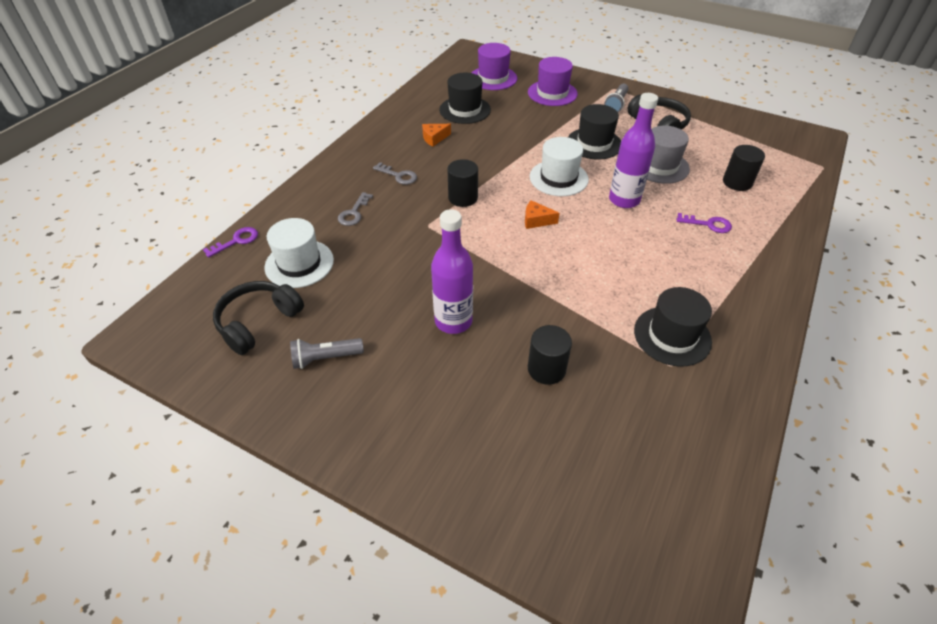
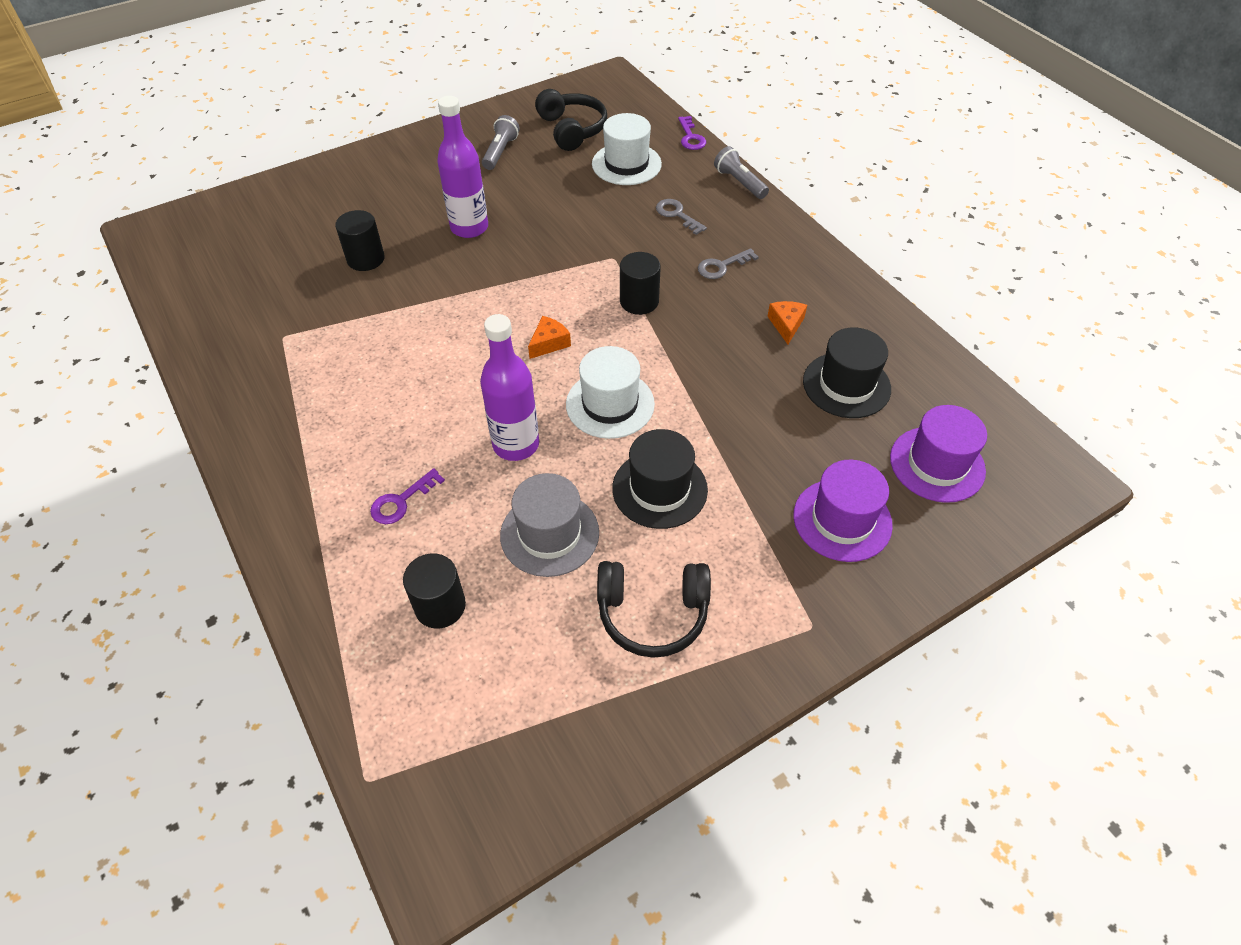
camera: 120 degrees right, 5 degrees up
(616, 104) = (752, 592): grey flashlight -> grey flashlight (739, 182)
(672, 336) = (307, 357): black hat -> none

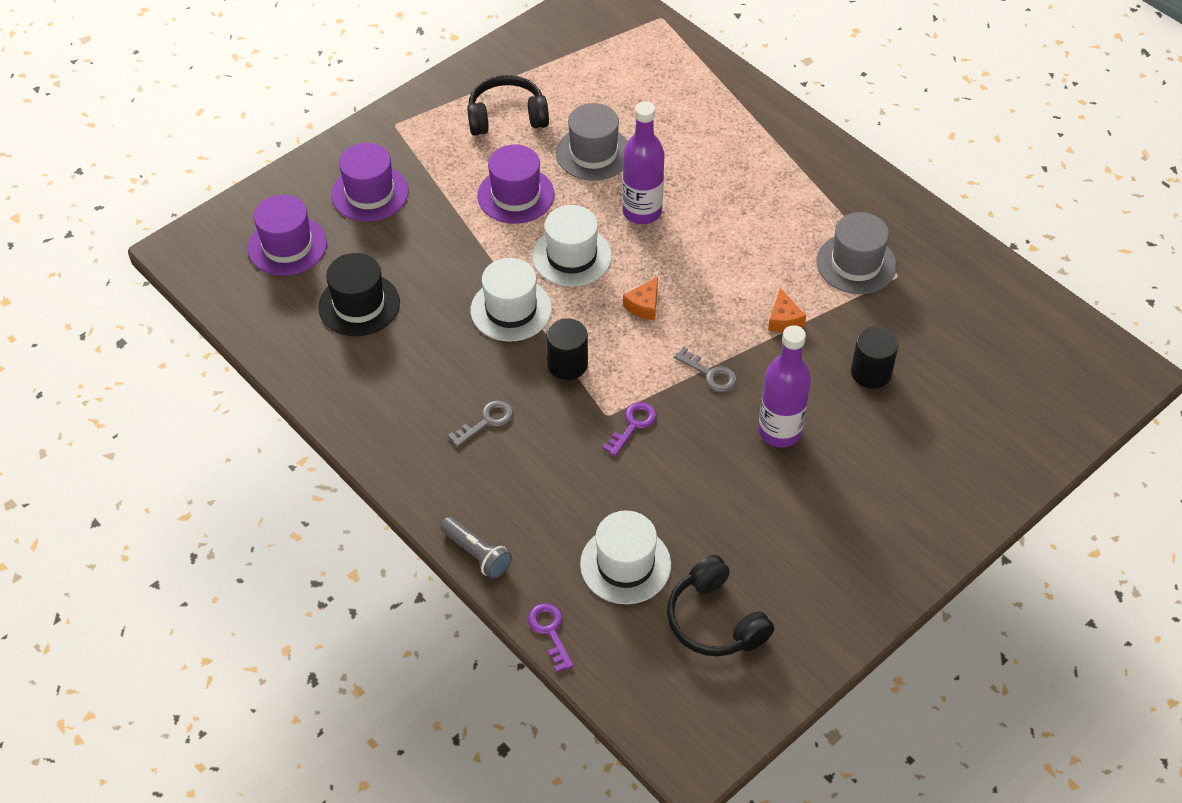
camera: 170 degrees right, 0 degrees up
(316, 353) = (856, 264): none -> grey hat
(401, 501) = (715, 158): purple key -> purple key (633, 425)
(440, 606) = (655, 101): black cylinder -> none
(500, 152) = (794, 561): grey flashlight -> none
(659, 489) = (516, 195): black hat -> purple hat
(677, 215) = (547, 488): grey key -> grey key (710, 374)
(685, 358) = (511, 310): none -> white hat
(786, 325) = (415, 359): orange cheese -> orange cheese (784, 320)

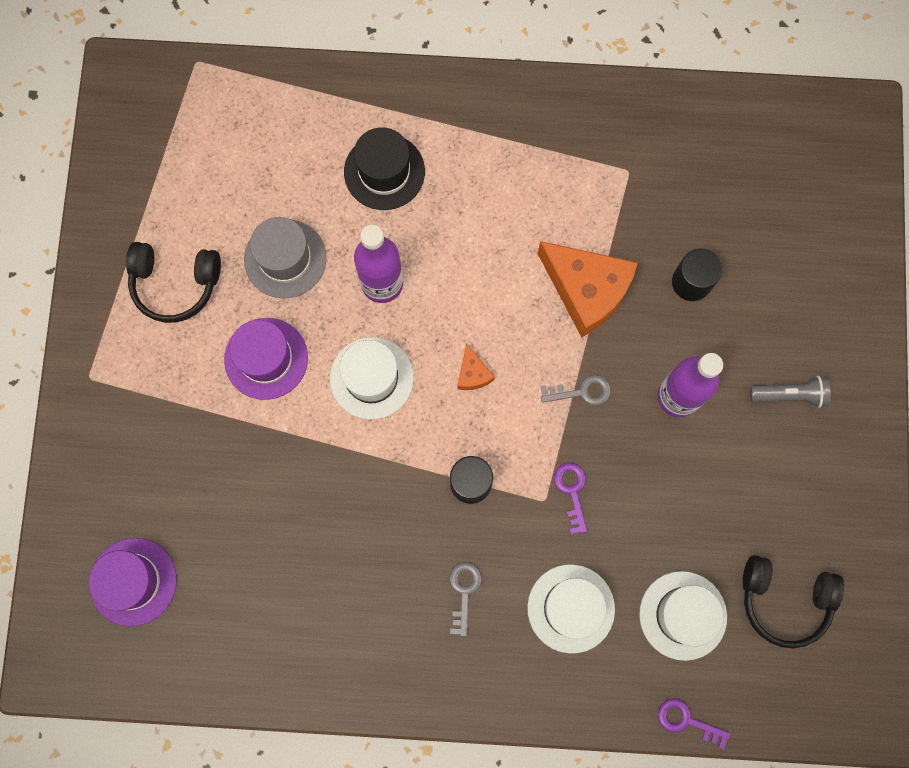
camera: 45 degrees left, 25 degrees up
(359, 305) = (254, 581): black hat -> black hat (384, 172)
(370, 193) = (144, 467): purple hat -> none
(477, 554) = (574, 710): grey flashlight -> grey flashlight (789, 394)
(507, 116) = (175, 284): black headphones -> black headphones turned 120 degrees counterclockwise
(511, 310) = (377, 473): white hat -> white hat (571, 608)
(784, 320) = (586, 290): orange cheese -> orange cheese, size x2.24
(856, 264) = (588, 187): grey hat -> none

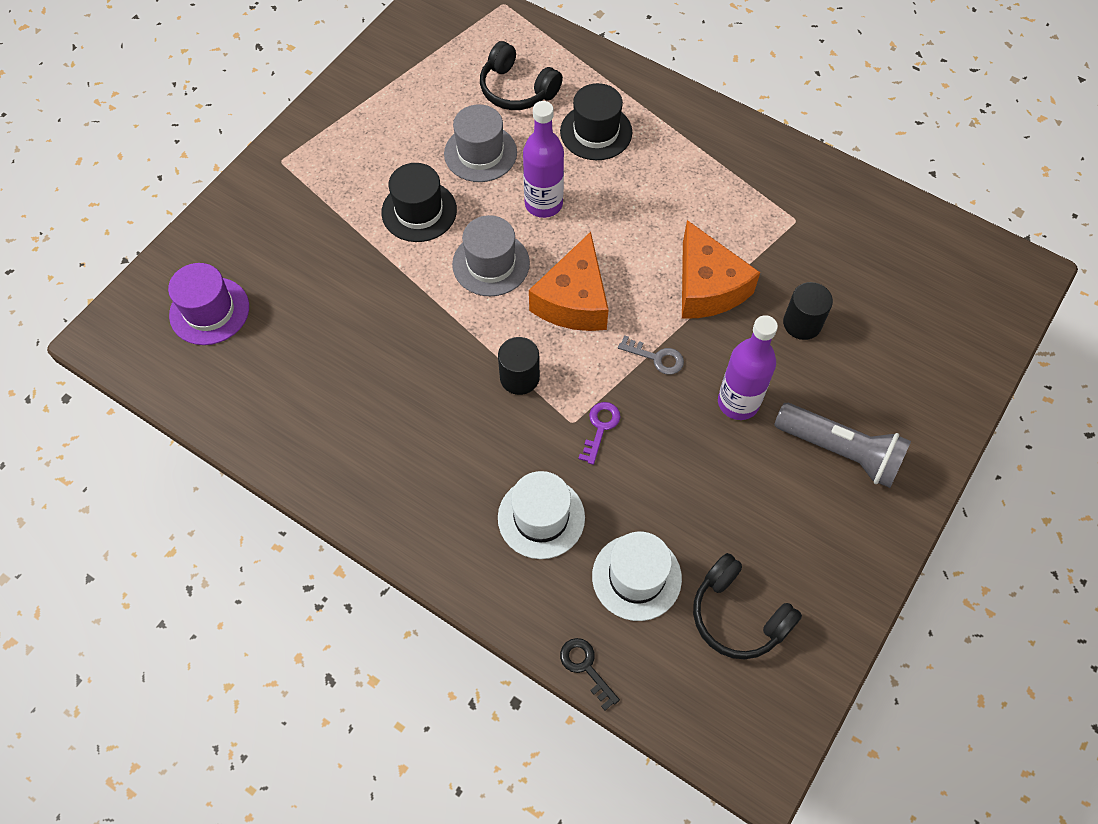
camera: 30 degrees right, 15 degrees down
(175, 284) = (387, 131): black headphones -> black headphones (517, 90)
(266, 358) = (419, 211): purple hat -> black hat
(371, 378) = (491, 264): white hat -> grey hat
(464, 592) = (459, 456): grey key -> none
(472, 374) = (574, 300): orange cheese -> orange cheese, size x2.24
(686, 721) = (585, 667): purple key -> black key
(789, 394) = (841, 451): grey flashlight -> grey flashlight, size x1.69

